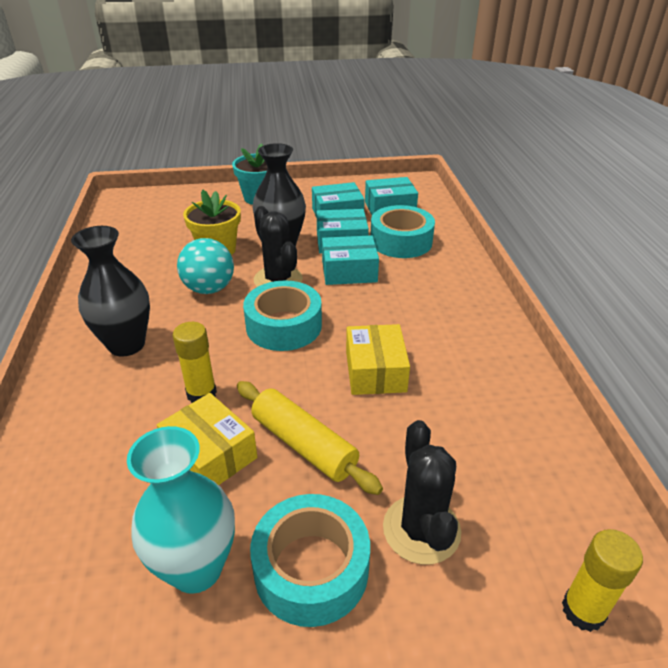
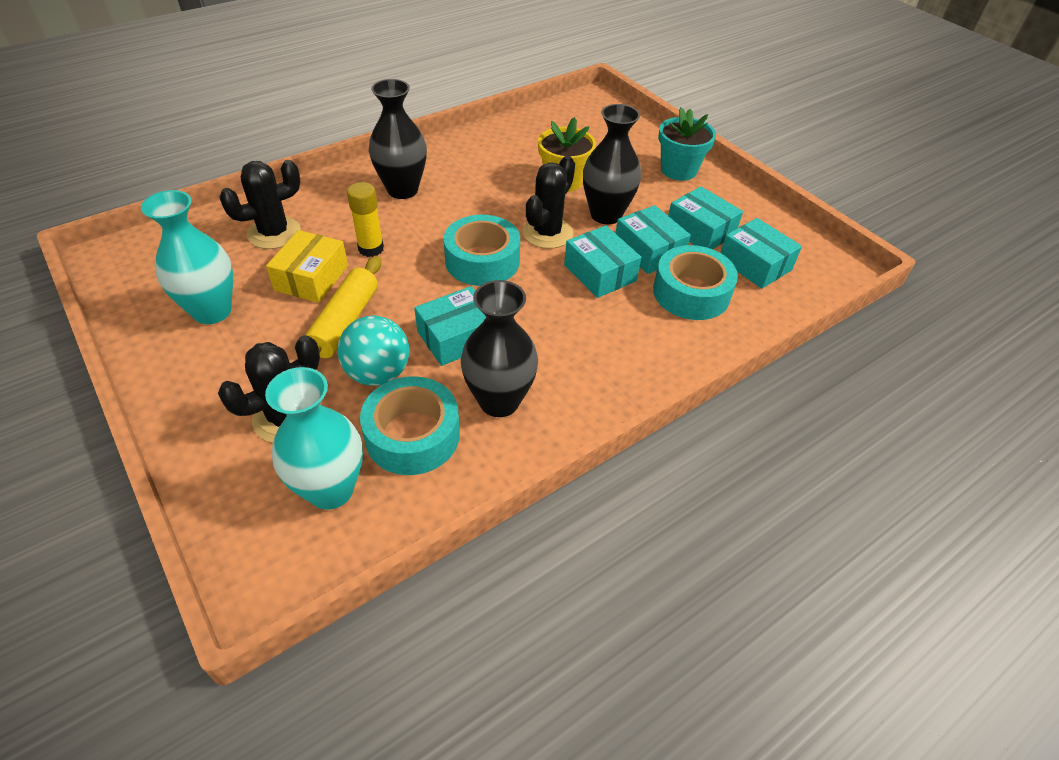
camera: 60 degrees right, 10 degrees up
(96, 469) = (274, 233): none -> black cactus
(209, 289) = (502, 200): turquoise ball -> turquoise ball (378, 373)
(311, 568) = (230, 366): turquoise tape -> turquoise tape (412, 435)
(375, 371) = (457, 337): yellow box -> turquoise box
(467, 370) = (499, 401): none -> black vase
(534, 515) = (331, 490): none -> turquoise vase
(583, 610) = (242, 539): yellow glue stick -> none

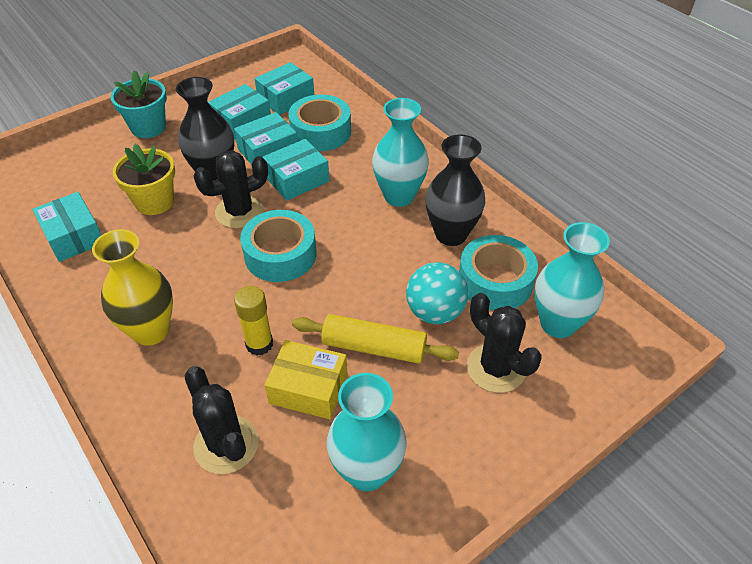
camera: 90 degrees left, 0 degrees up
(402, 190) = (151, 331): black vase -> yellow vase
(457, 337) = (384, 264): turquoise box -> turquoise box (73, 236)
(547, 233) = (239, 212): black cactus -> black cactus turned 60 degrees counterclockwise
(571, 357) = (399, 196): none -> turquoise vase

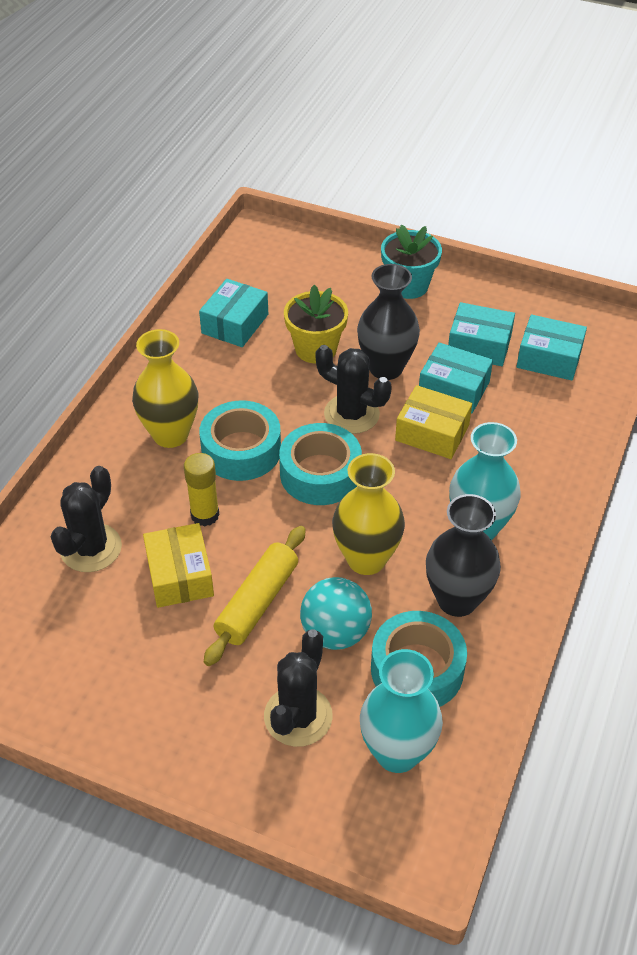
camera: 60 degrees right, 0 degrees up
(297, 179) = (432, 433): turquoise box -> yellow box
(320, 132) = (521, 414): turquoise tape -> turquoise tape (241, 450)
(367, 471) = (120, 660): turquoise vase -> none
(374, 347) = (257, 602): yellow rolling pin -> yellow rolling pin turned 45 degrees clockwise
(381, 265) = (366, 559): none -> yellow vase

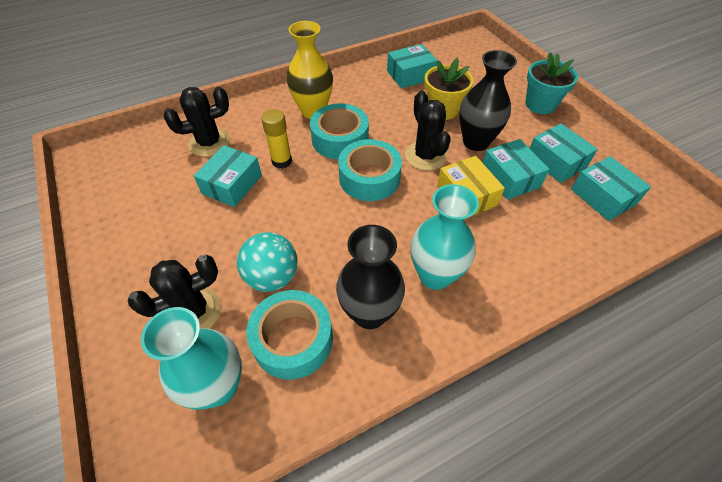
camera: 40 degrees right, 5 degrees up
(180, 575) = (232, 184): yellow box -> turquoise box
(257, 602) = (252, 227): yellow rolling pin -> none
(366, 559) = (340, 245): yellow vase -> none

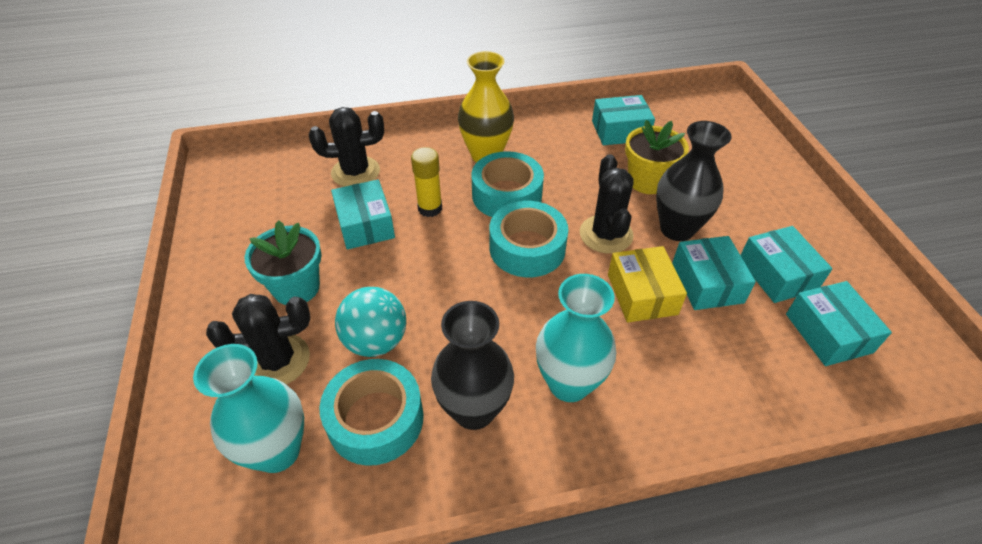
camera: 15 degrees right, 5 degrees down
(232, 184) = (365, 224): turquoise box -> turquoise box turned 60 degrees counterclockwise
(540, 104) = (781, 196): turquoise flower pot -> turquoise flower pot (296, 287)

